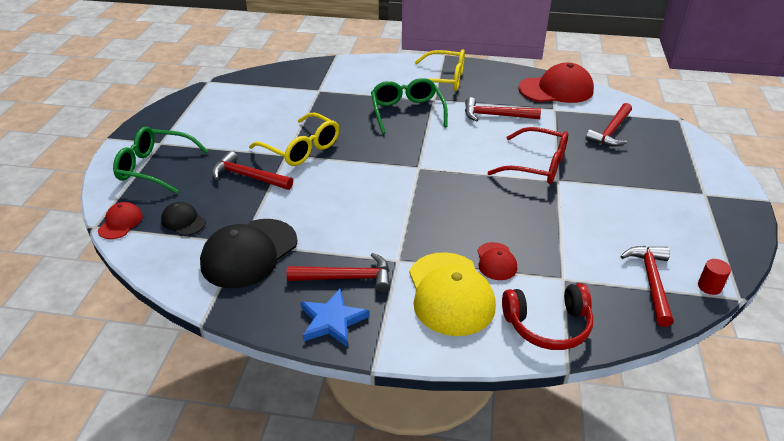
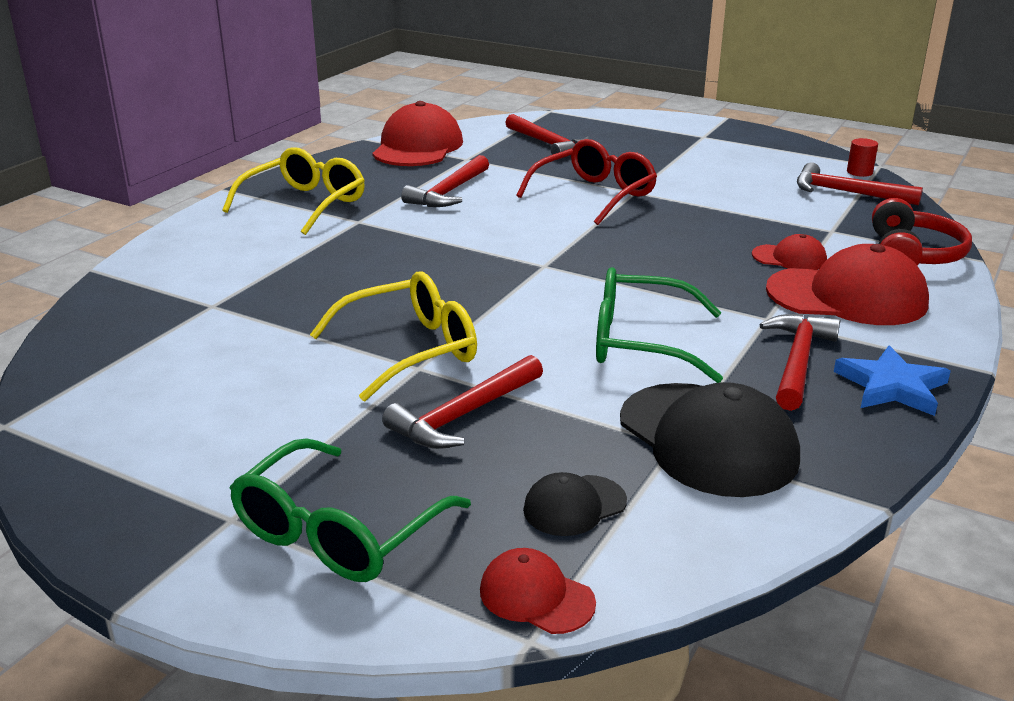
camera: 70 degrees left, 10 degrees down
(407, 112) = (375, 246): green glasses -> green glasses (639, 342)
(450, 294) = (847, 296): yellow cap -> red cap

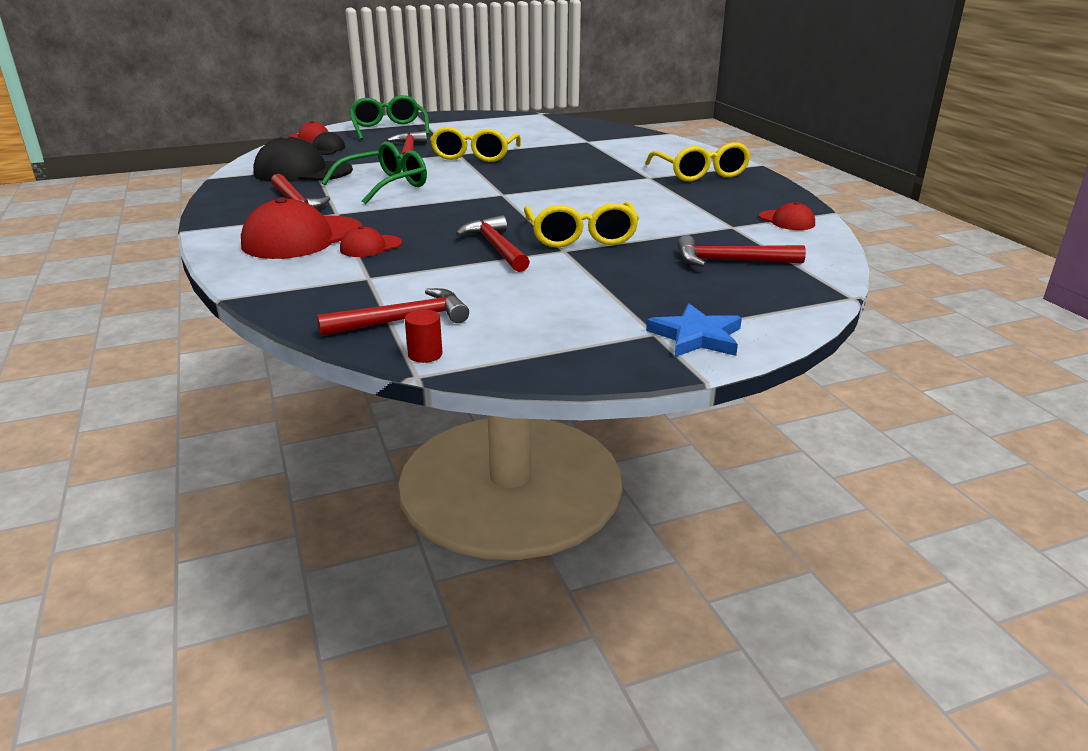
camera: 130 degrees right, 0 degrees up
(418, 147) = (787, 220): red cap -> red cap, size x0.50
(449, 192) = (662, 204): red hammer -> red hammer (496, 247)
(595, 195) = (581, 237): red glasses -> yellow glasses
(892, 386) = (234, 209): blue star -> blue star (696, 337)
(912, 255) = (282, 281): red headphones -> none

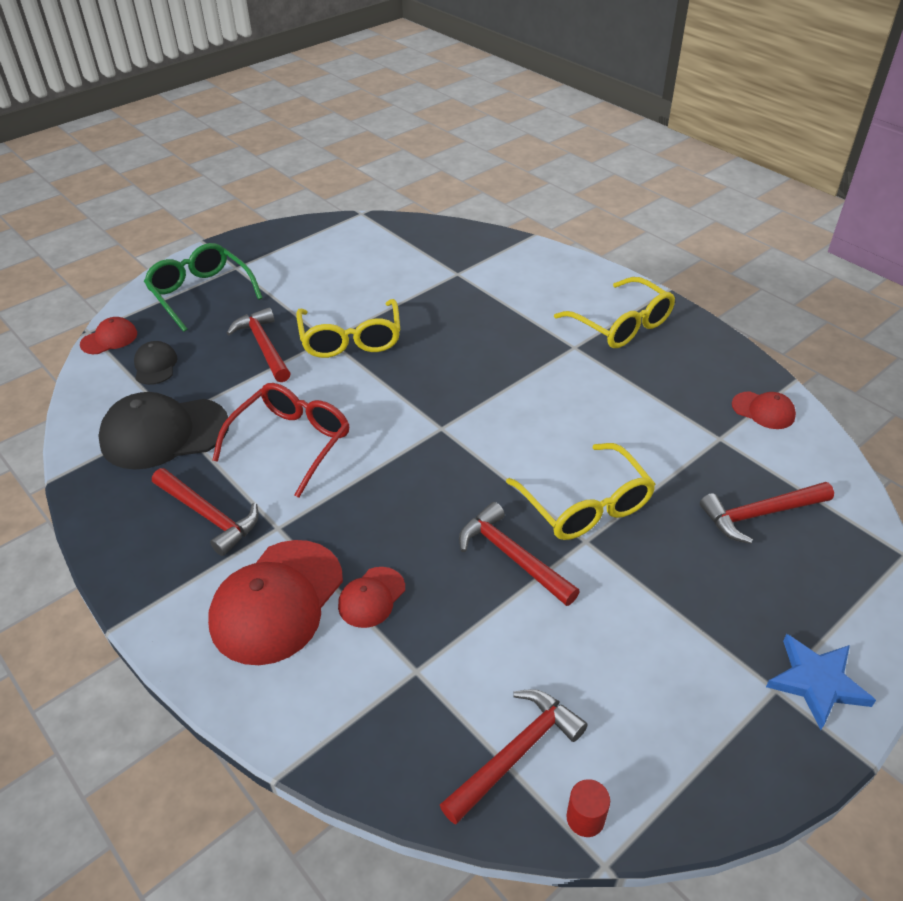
camera: 20 degrees left, 15 degrees up
(385, 185) = (292, 442): green glasses -> red glasses

